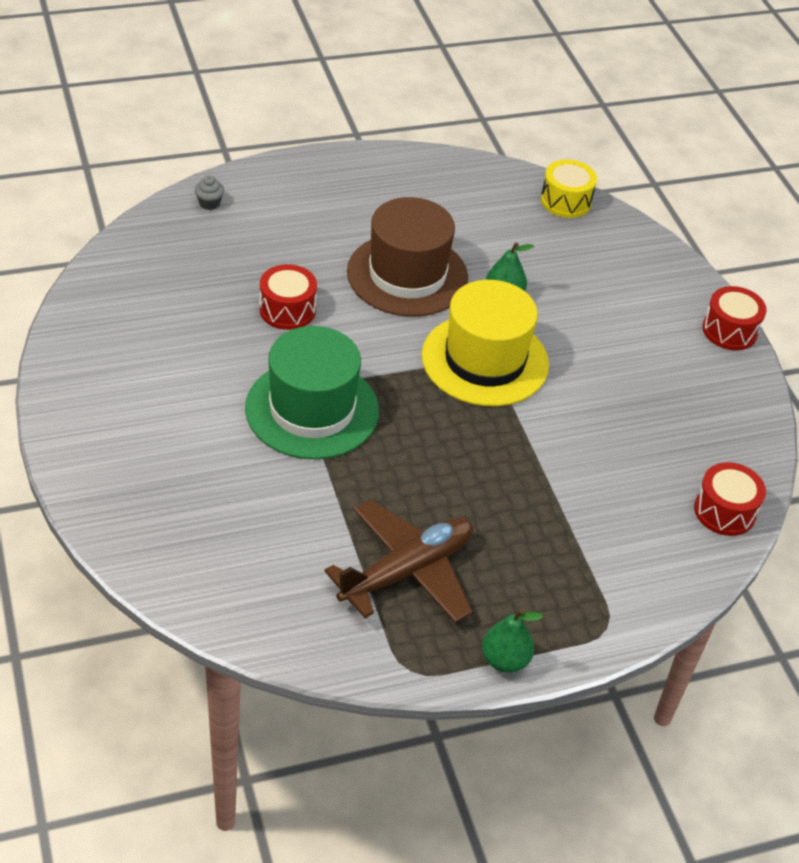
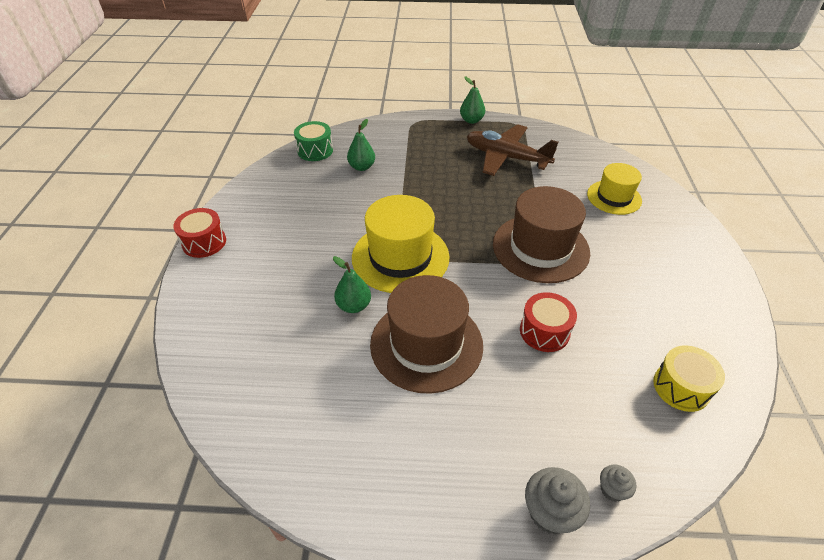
camera: 155 degrees left, 0 degrees up
(214, 522) = (614, 197): none -> yellow hat
(258, 183) = (550, 512): none -> grey cupcake
(312, 409) = (540, 248): green hat -> brown hat
(407, 571) = (506, 157): brown plane -> brown plane turned 45 degrees clockwise
(566, 201) = (221, 399): yellow drum -> yellow drum (681, 387)
(628, 493) = (362, 167): none -> green pear
(724, 511) = (315, 150): red drum -> green drum

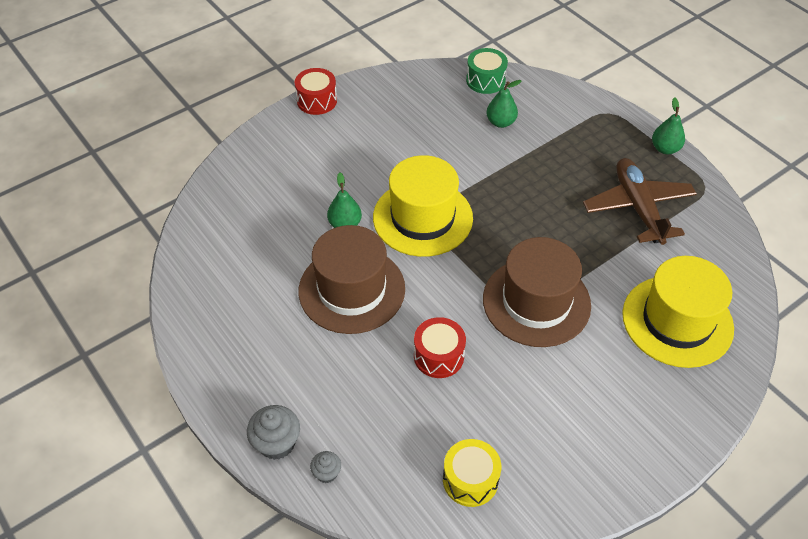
camera: 50 degrees right, 5 degrees up
(614, 197) = (677, 321): yellow hat -> yellow hat, size x1.64

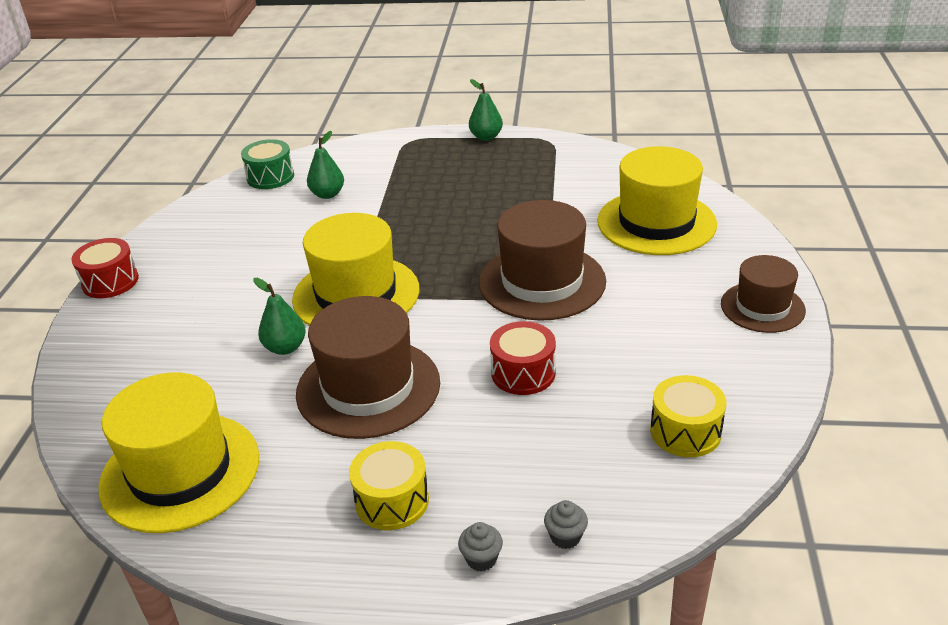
camera: 45 degrees left, 15 degrees down
(217, 261) = (180, 471): none -> yellow hat
(277, 443) = (481, 559): grey cupcake -> grey cupcake, size x0.58
(280, 370) = (392, 501): none -> yellow drum
(638, 208) = (522, 179): brown plane -> none
(646, 449) = (762, 307): none -> brown hat

